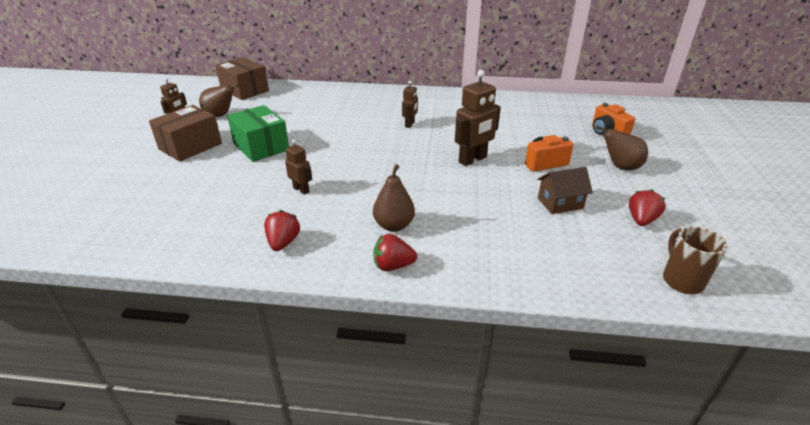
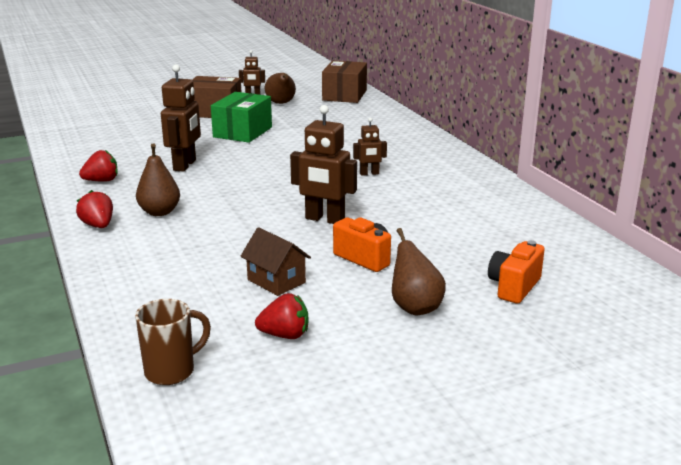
camera: 60 degrees right, 10 degrees down
(301, 190) = (185, 165): brown robot -> brown robot, size x1.79

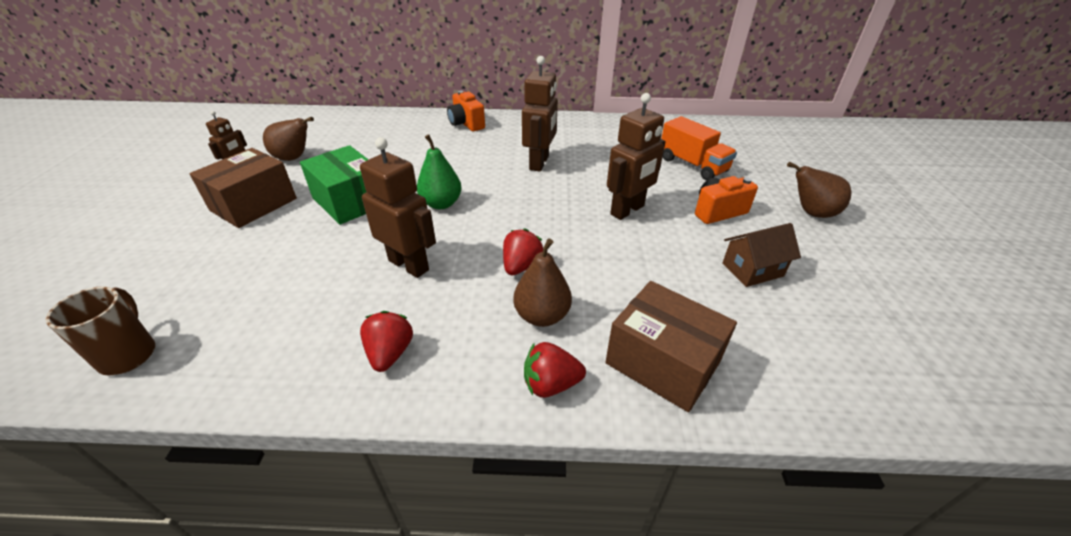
camera: 65 degrees left, 15 degrees up
(172, 371) = (943, 384): brown mug -> brown mug (129, 354)
(266, 156) = (441, 204): none -> green pear
(285, 335) = (861, 290): red strawberry -> red strawberry (521, 266)
(344, 95) = (325, 122): brown box -> brown box (662, 362)
(369, 174) = (539, 163): brown robot -> brown robot, size x1.79
(451, 237) = (692, 165): none -> orange truck
(514, 287) = (782, 167): orange camera -> orange camera (466, 124)

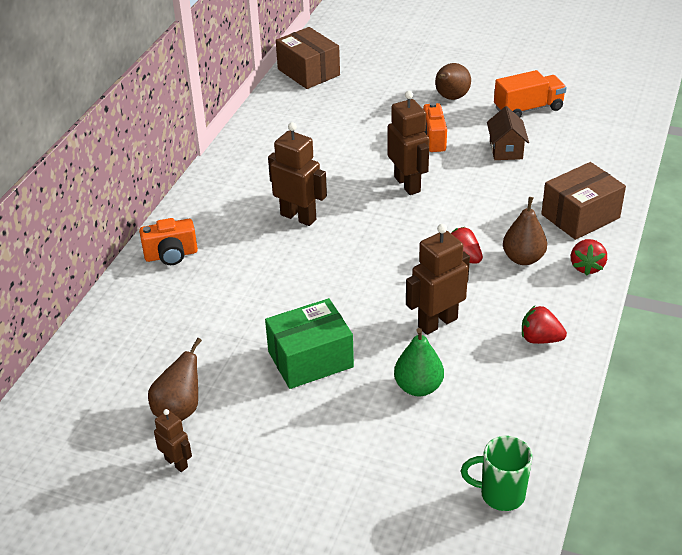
camera: 70 degrees left, 0 degrees up
(129, 354) = (500, 494): brown mug -> green mug
(254, 204) = (280, 438): brown box -> brown box (308, 72)
(441, 204) = (345, 294): green pear -> green pear (418, 387)
(692, 165) = (351, 128): orange truck -> orange truck (528, 109)

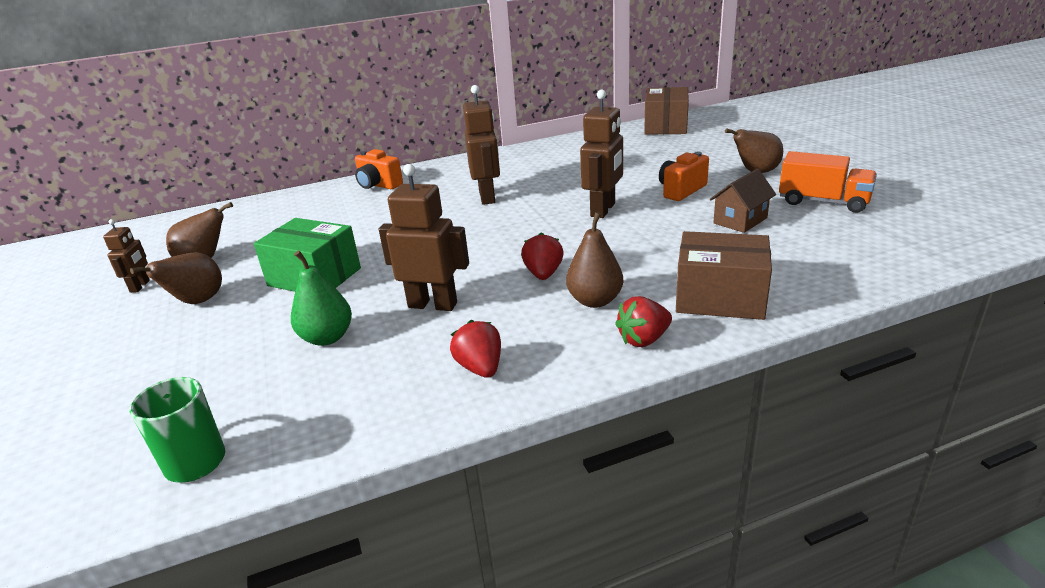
camera: 50 degrees right, 10 degrees down
(262, 436) = (197, 302): none -> brown pear

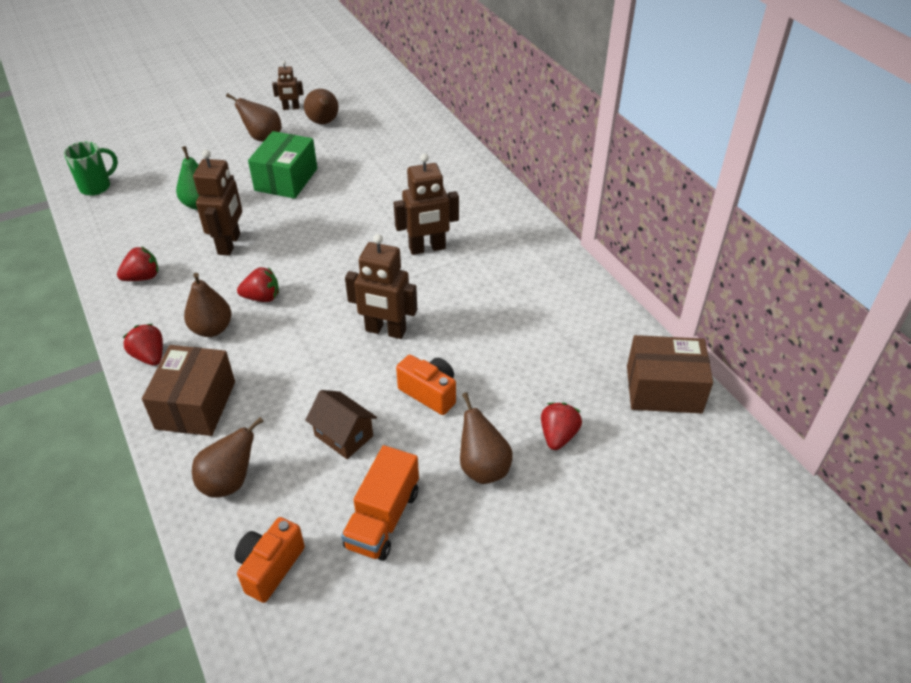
camera: 80 degrees right, 15 degrees up
(378, 185) = (464, 175): orange camera -> orange camera (270, 567)
(716, 152) = (558, 436): none -> red strawberry
(818, 268) = (229, 482): none -> brown pear

